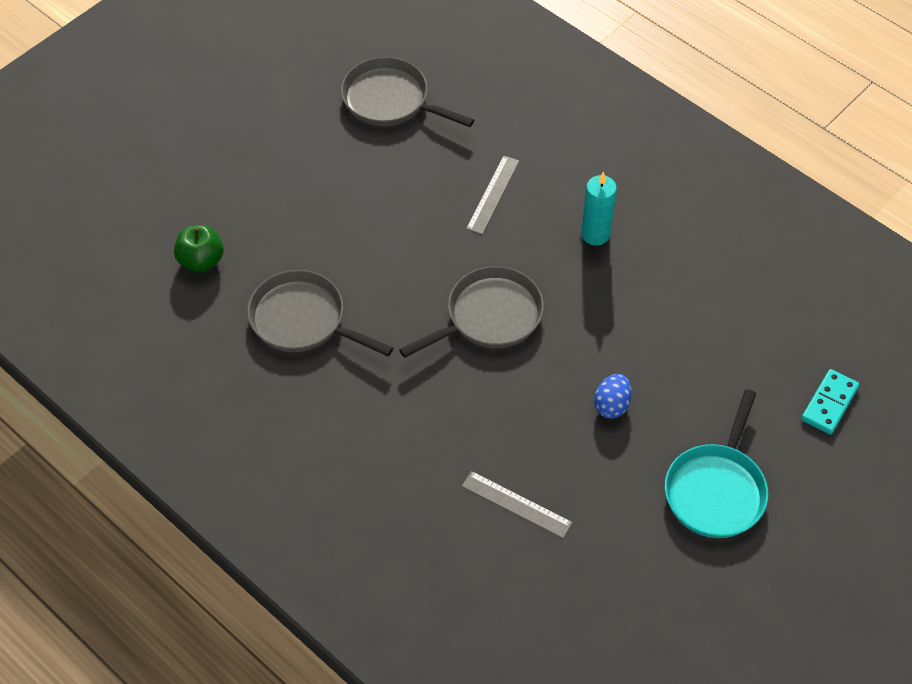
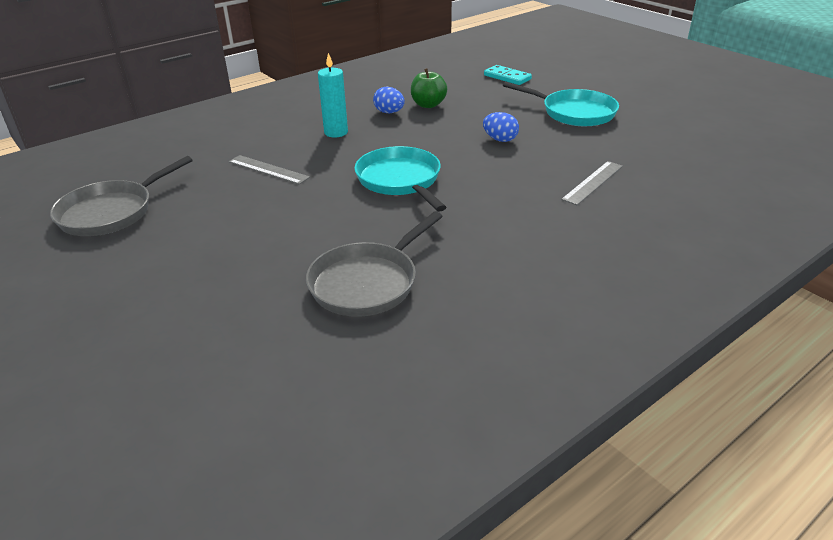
camera: 80 degrees left, 20 degrees down
(201, 261) = (245, 359): green apple -> green apple (428, 105)
(489, 317) = (400, 180): grey pan -> turquoise pan
(666, 277) = (389, 112): none -> blue egg

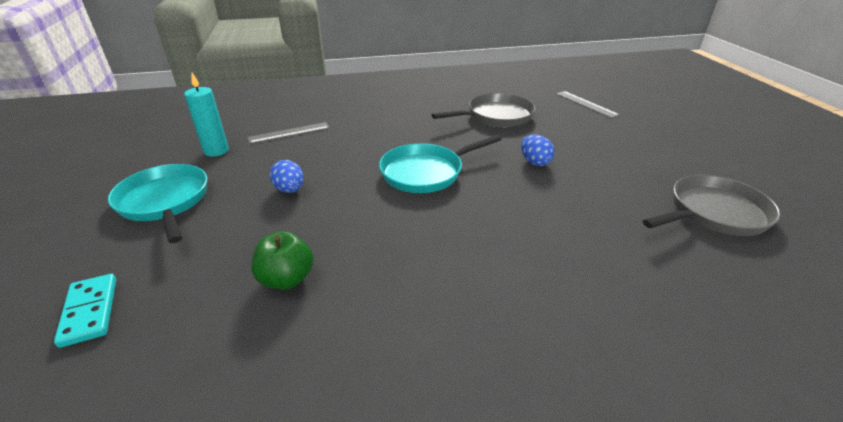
camera: 155 degrees left, 0 degrees up
(268, 169) = (550, 222): grey ruler -> grey ruler (586, 104)
(336, 132) = (450, 260): turquoise candle -> turquoise candle (216, 151)
(389, 112) = (353, 280): blue egg -> blue egg (534, 162)
(400, 180) = (426, 172): turquoise pan -> turquoise pan turned 60 degrees clockwise

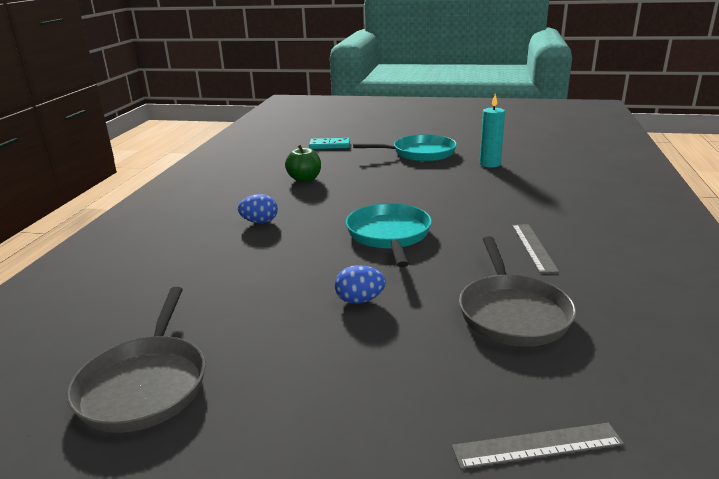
camera: 115 degrees right, 10 degrees down
(289, 133) = (514, 188): grey ruler -> grey ruler (533, 247)
(290, 190) = (405, 184): blue egg -> blue egg (260, 222)

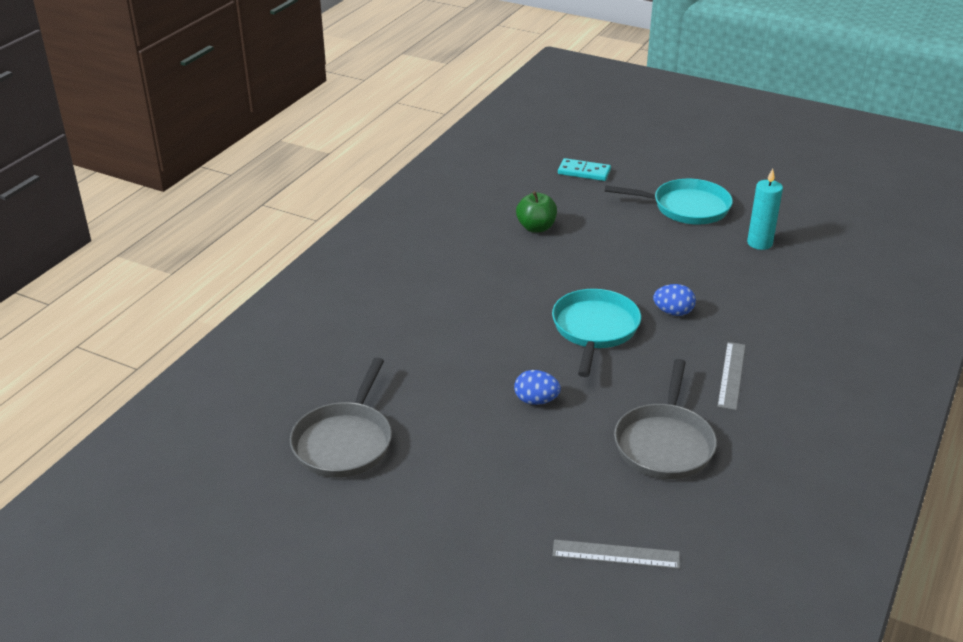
camera: 15 degrees right, 10 degrees up
(260, 222) = (471, 284): blue egg -> blue egg (673, 312)

